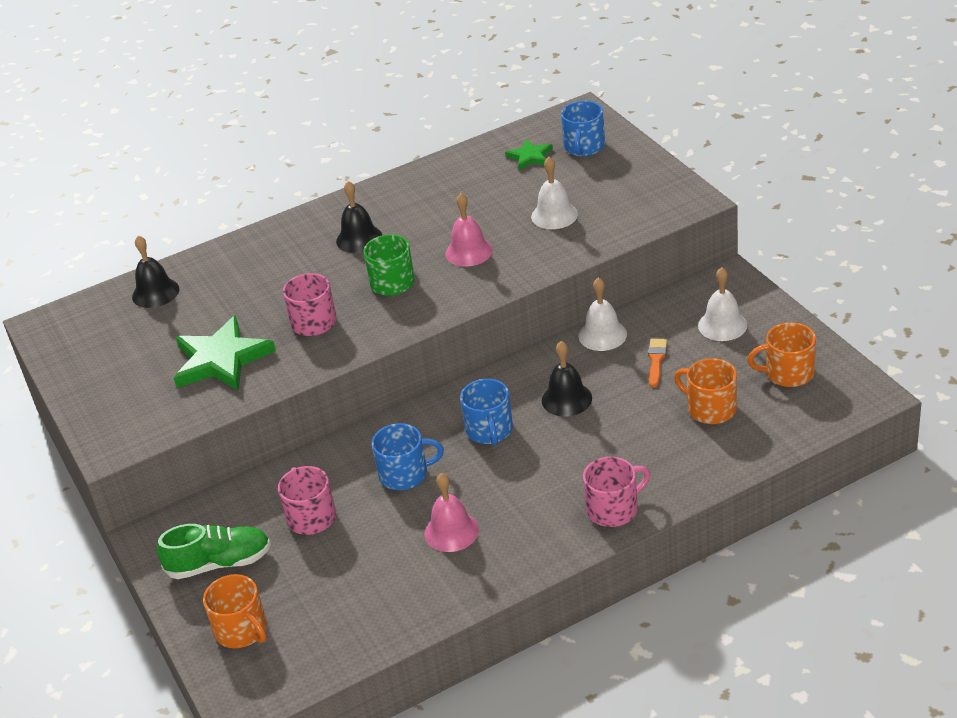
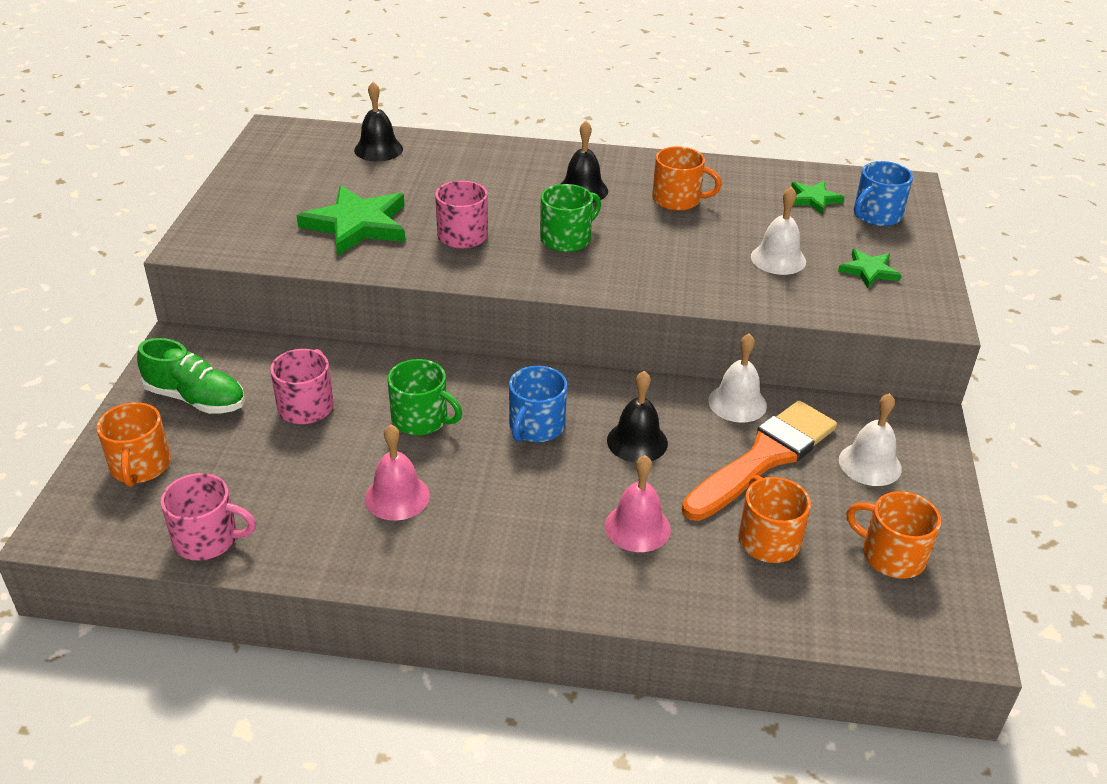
camera: 30 degrees right, 0 degrees up
(405, 474) = (421, 419): blue mug -> green mug
(437, 208) = (677, 200): none -> orange mug
(469, 252) = (662, 249): pink bell -> pink bell (637, 527)
(613, 509) = (561, 577): pink mug -> pink mug (207, 539)
(621, 191) = (868, 271): none -> green star
(656, 360) = (764, 458): orange brush -> orange brush, size x2.39

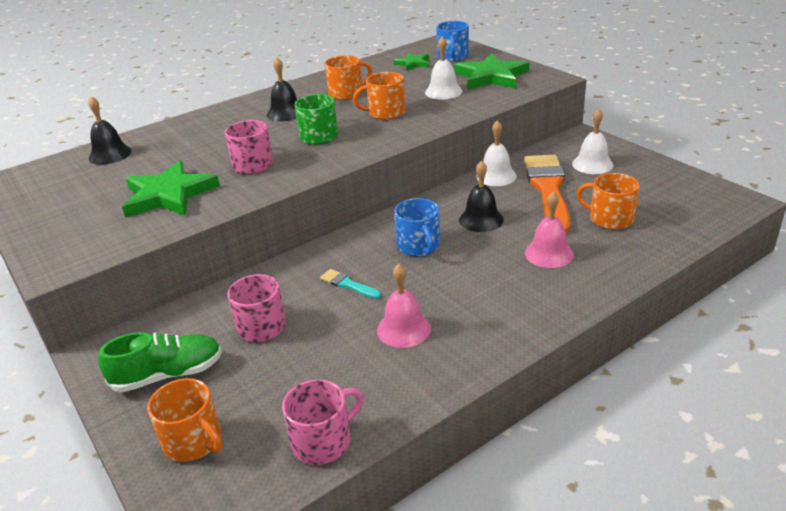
camera: 40 degrees left, 5 degrees down
(421, 419) = (348, 284): green mug -> turquoise brush
(868, 271) = (491, 76): green star -> green star, size x1.91
(891, 555) = (663, 191): orange mug -> orange mug (385, 113)

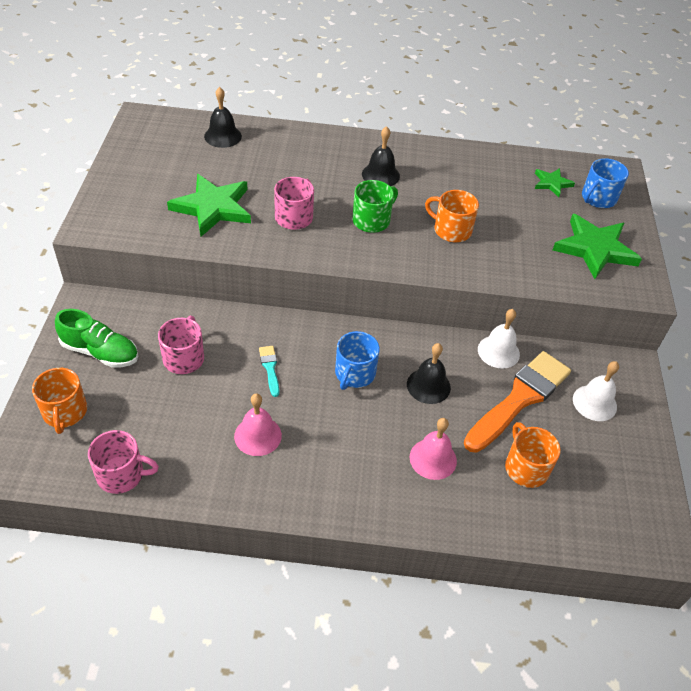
camera: 35 degrees right, 15 degrees up
(347, 93) = (452, 184): orange mug -> none
(443, 92) = (529, 238): white bell -> none

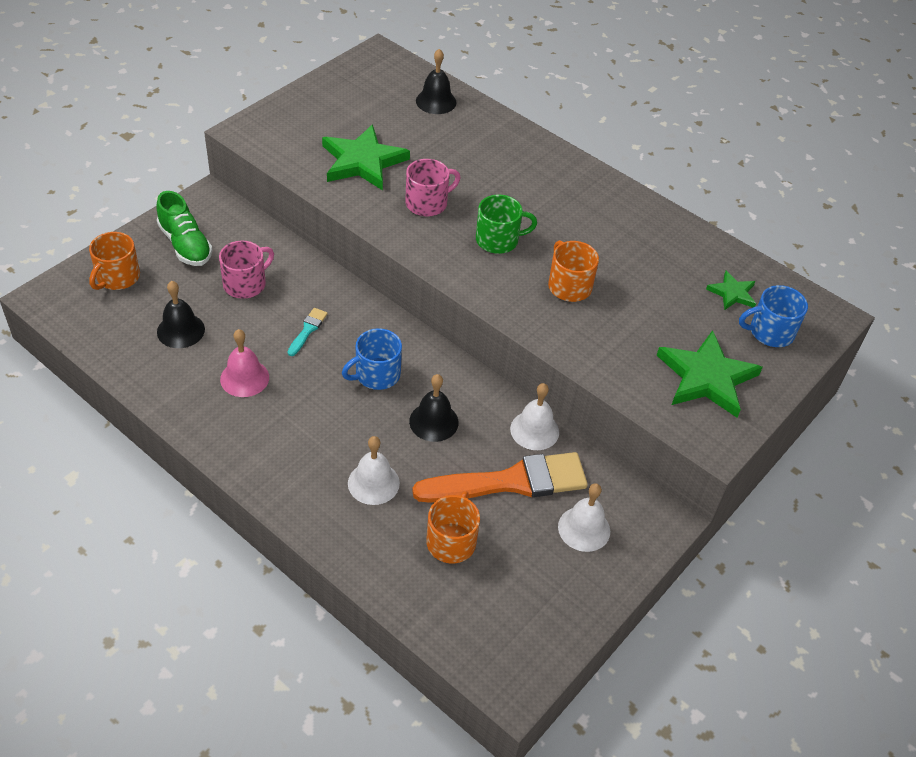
camera: 35 degrees right, 0 degrees up
(121, 474) = (115, 347): pink mug -> none
(380, 175) = (552, 202): black bell -> black bell (180, 330)
(433, 459) = (373, 483): pink bell -> white bell

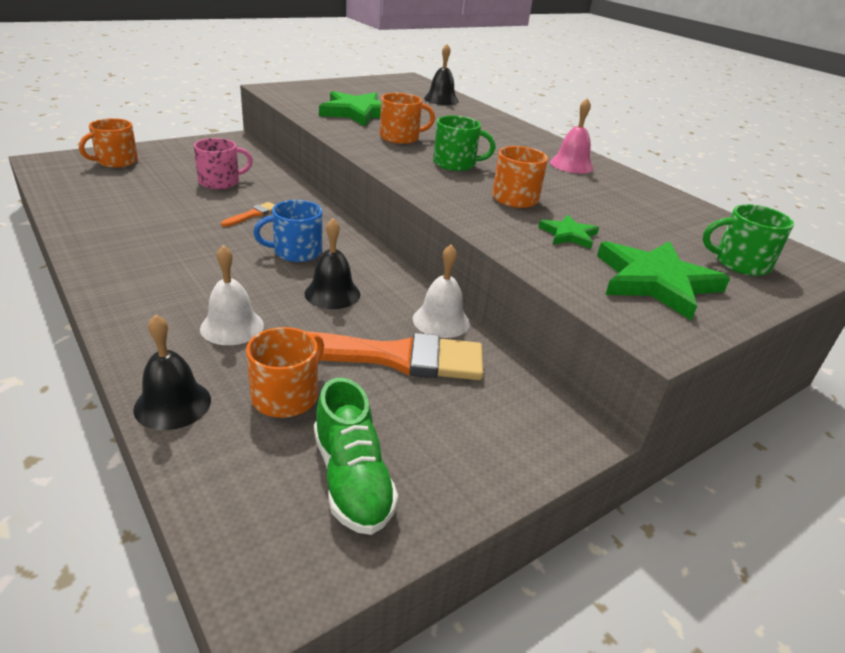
camera: 15 degrees right, 15 degrees down
(180, 330) = (138, 195): black bell -> black bell (172, 404)
(185, 245) = (190, 156): green shoe -> green shoe (352, 479)
(244, 378) = (166, 231): pink bell -> pink bell (571, 165)
(307, 330) = (252, 214): turquoise brush -> orange brush
(427, 203) = (400, 137): pink mug -> orange mug
(584, 528) = (463, 419): white bell -> none
(732, 293) = (696, 231): green star -> green star (568, 235)
(770, 332) = (740, 263): blue mug -> green mug

